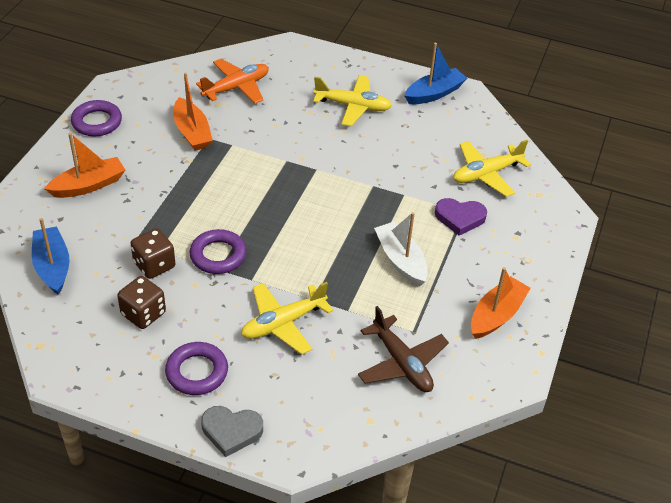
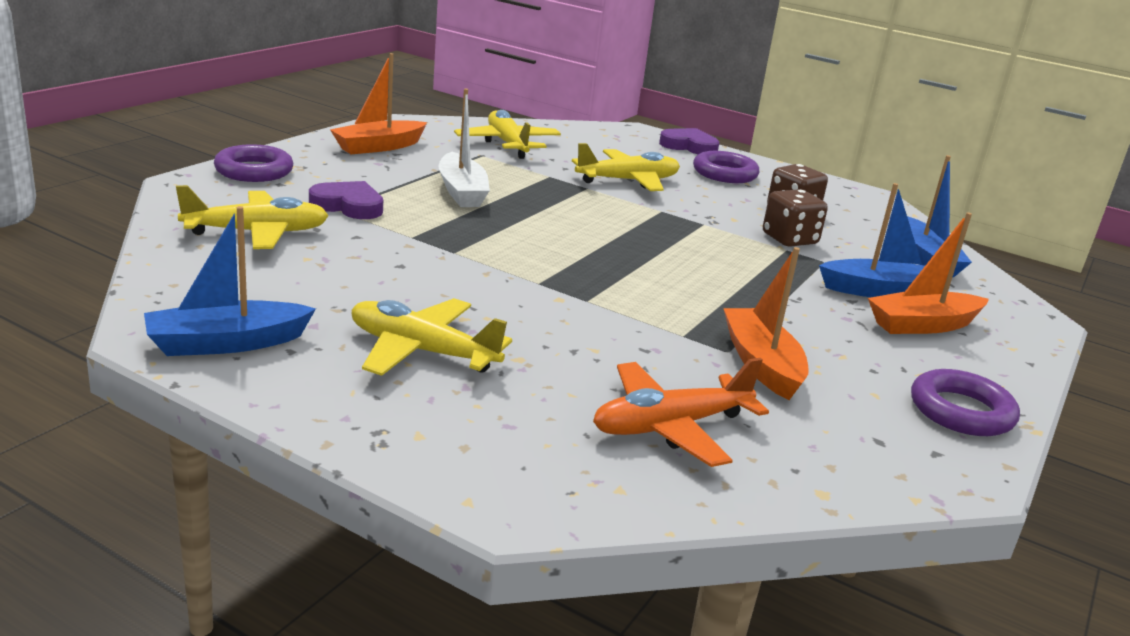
camera: 170 degrees left, 20 degrees down
(104, 214) = (880, 291): none -> blue boat
(218, 255) = (705, 232): purple ring -> purple ring (254, 171)
(231, 431) = (689, 146): grey heart -> purple heart
(401, 363) = (507, 144): brown plane -> yellow plane

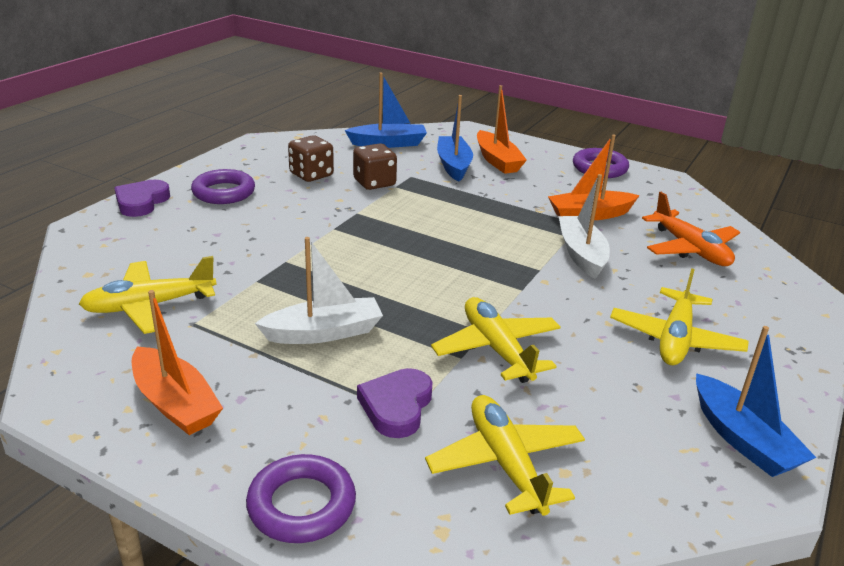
camera: 90 degrees left, 5 degrees up
(628, 181) = (259, 239): yellow plane -> yellow plane (497, 349)
(632, 334) = (581, 254): none -> white boat

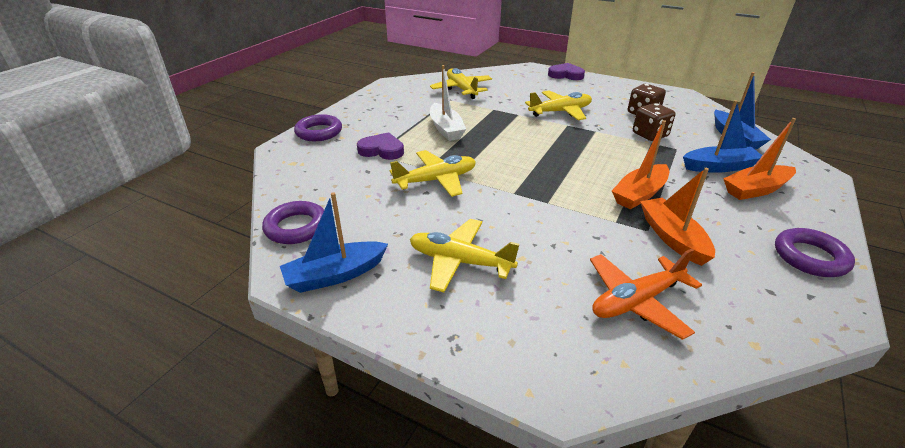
camera: 90 degrees right, 5 degrees up
(175, 403) = (387, 103): orange boat -> orange boat (639, 194)
(224, 192) = (593, 91): purple ring -> purple ring (296, 227)
(506, 463) = (332, 180): yellow plane -> yellow plane (560, 112)
(581, 254) = (584, 225): white boat -> none

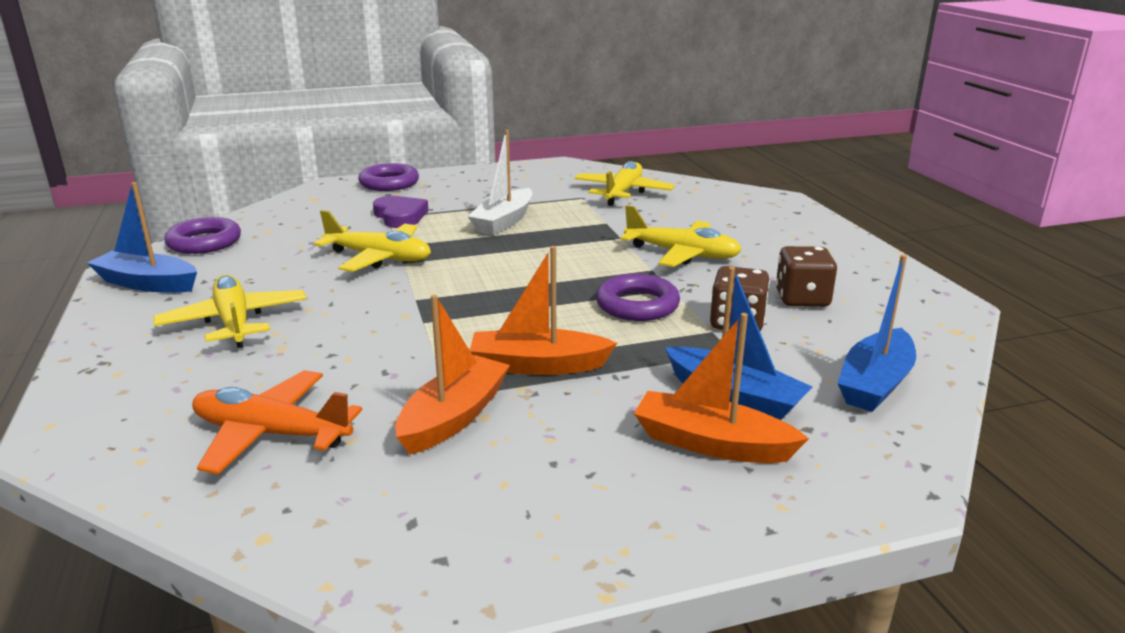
camera: 45 degrees right, 10 degrees down
(566, 75) = (811, 220): purple heart -> none
(810, 257) = (559, 537): purple ring -> purple ring (637, 305)

